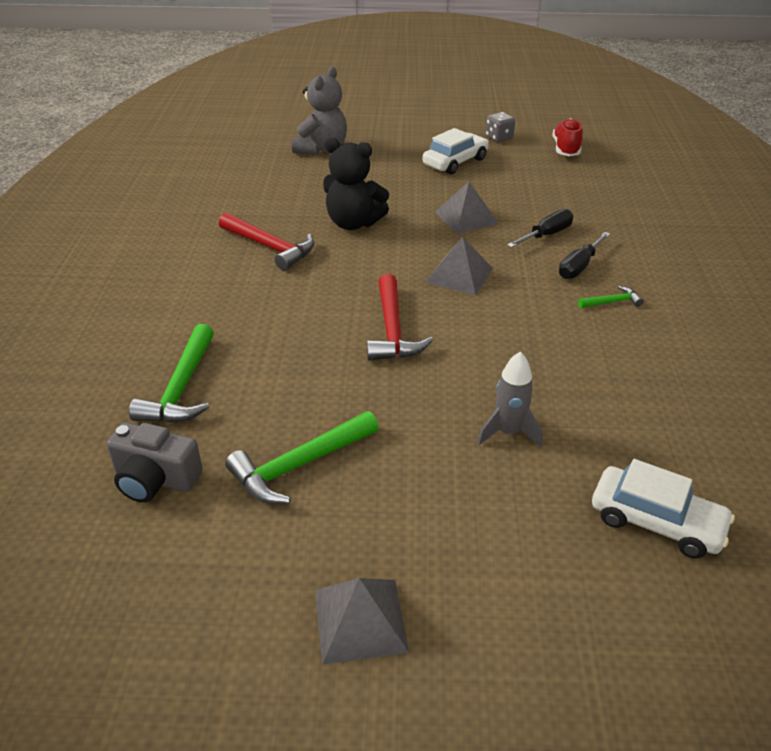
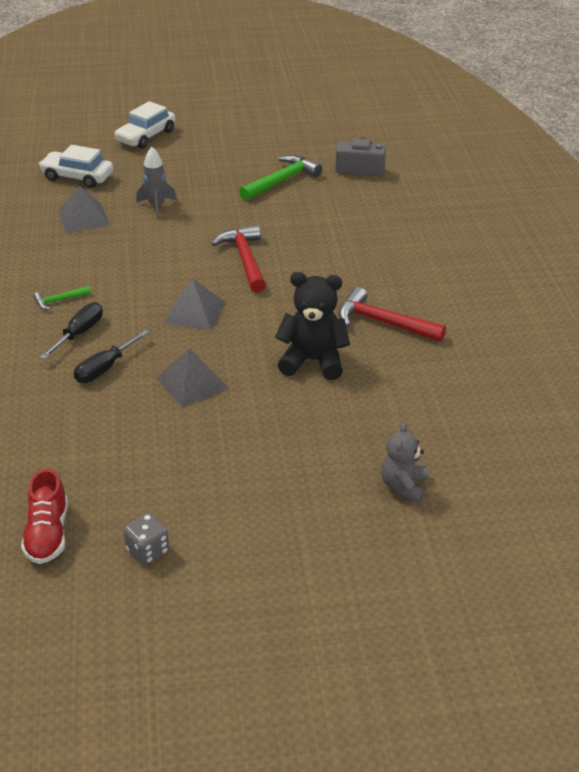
camera: 170 degrees right, 0 degrees up
(182, 388) = (378, 209): green hammer -> none
(321, 149) = (403, 486): grey teddy bear -> grey teddy bear, size x0.64
(360, 620) = (230, 135): grey pyramid -> grey pyramid (84, 218)
(455, 162) = (211, 481): white car -> white car (146, 136)

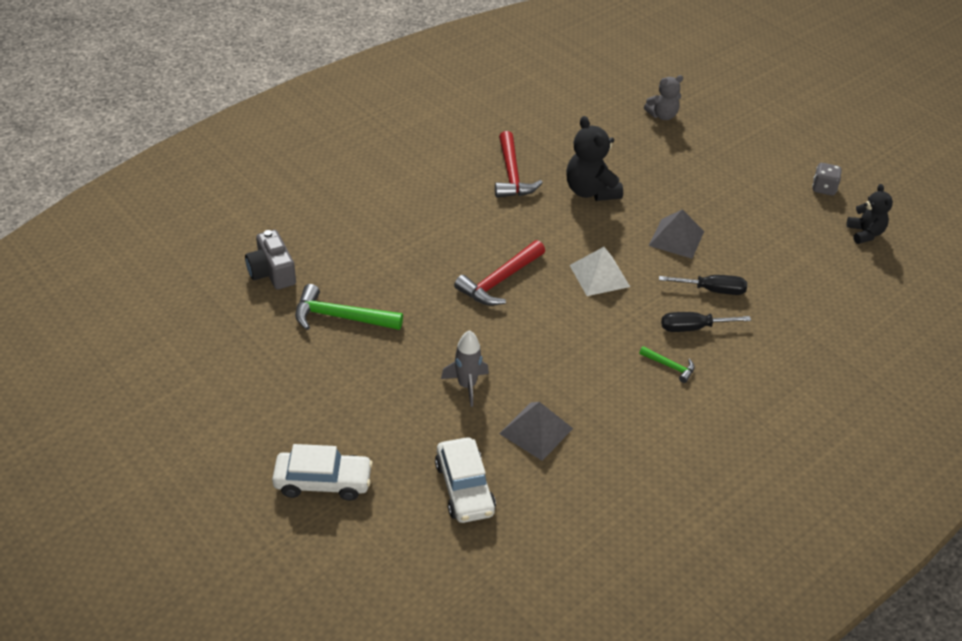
camera: 125 degrees left, 5 degrees up
(48, 534) = (865, 233): red shoe -> black teddy bear
(195, 312) = (599, 275): grey pyramid -> white pyramid

